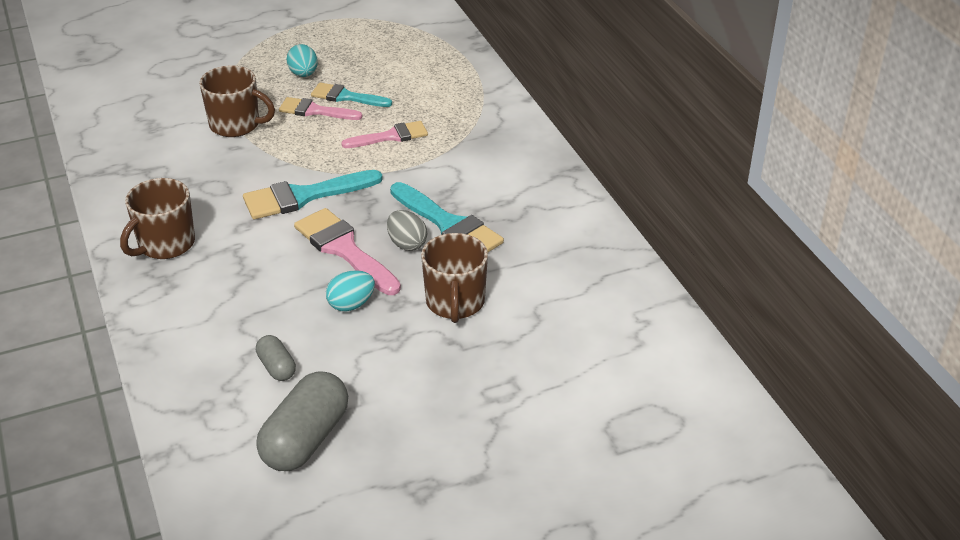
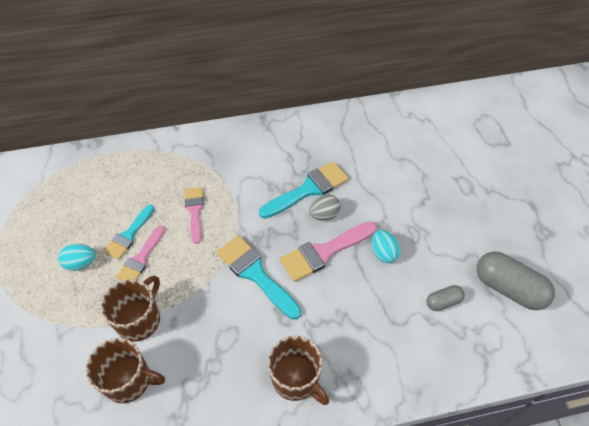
camera: 80 degrees left, 15 degrees up
(304, 196) = (255, 274): turquoise brush -> turquoise brush turned 150 degrees clockwise
(455, 302) = (387, 196): brown mug -> brown mug (129, 380)

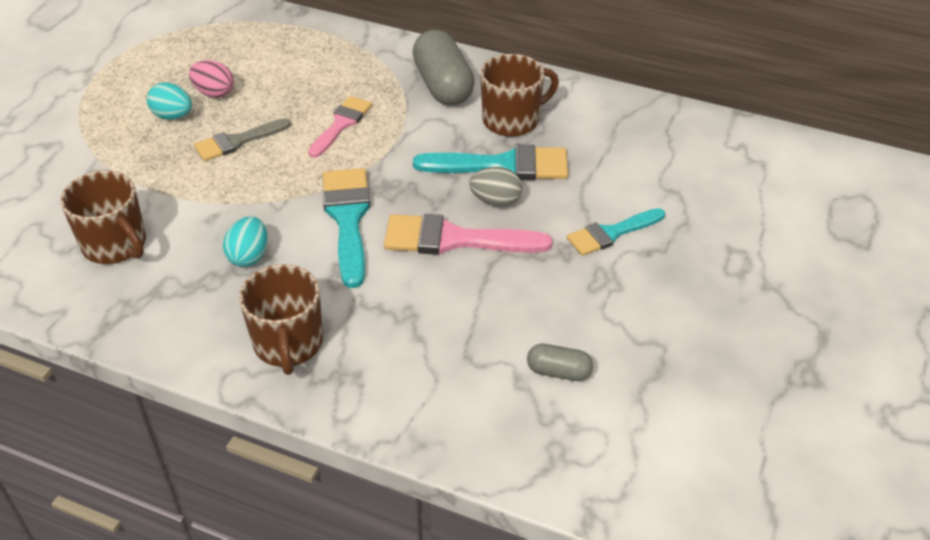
camera: 35 degrees right, 10 degrees down
(93, 231) = (214, 93): none -> pink egg
(129, 235) = (247, 113): turquoise brush -> turquoise brush (611, 233)
(139, 320) = (179, 197): brown mug -> brown mug (512, 120)
(141, 258) = (237, 141): pink brush -> grey brush
(383, 253) = (532, 278): turquoise egg -> turquoise egg (249, 256)
(508, 288) = (672, 408): grey capsule -> grey capsule (443, 86)

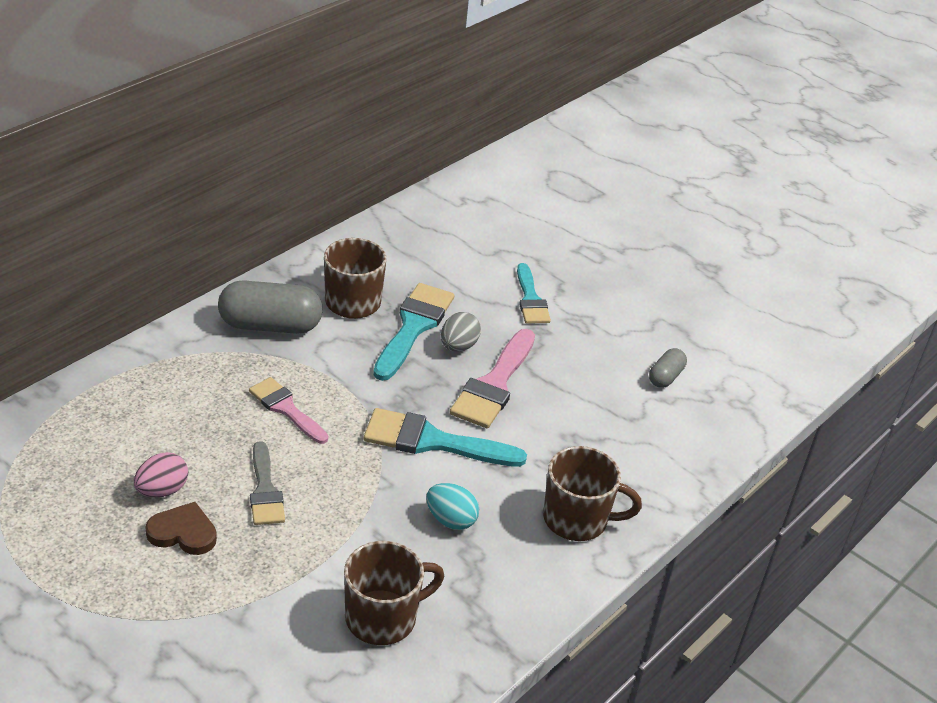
camera: 75 degrees left, 5 degrees down
(173, 116) = (183, 532): turquoise egg -> brown heart

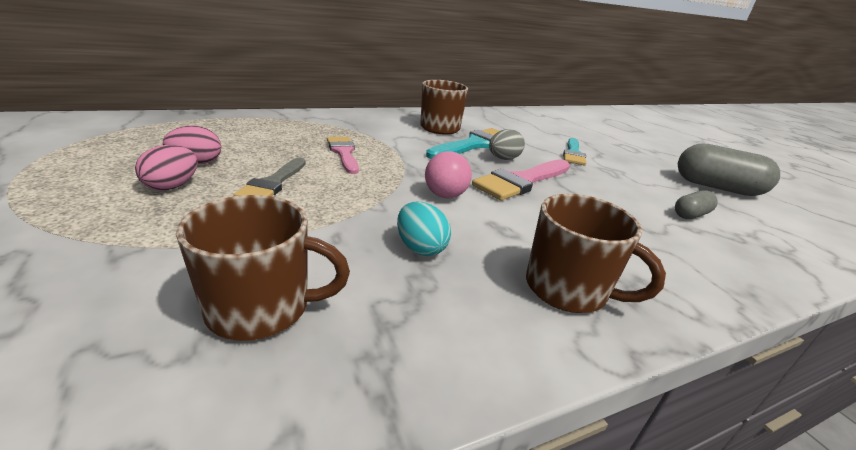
camera: 25 degrees right, 10 degrees down
(183, 532) = (172, 186): brown heart -> pink egg
(270, 325) = (375, 123): grey capsule -> grey capsule (717, 187)
(433, 441) = (445, 195): turquoise brush -> pink ball

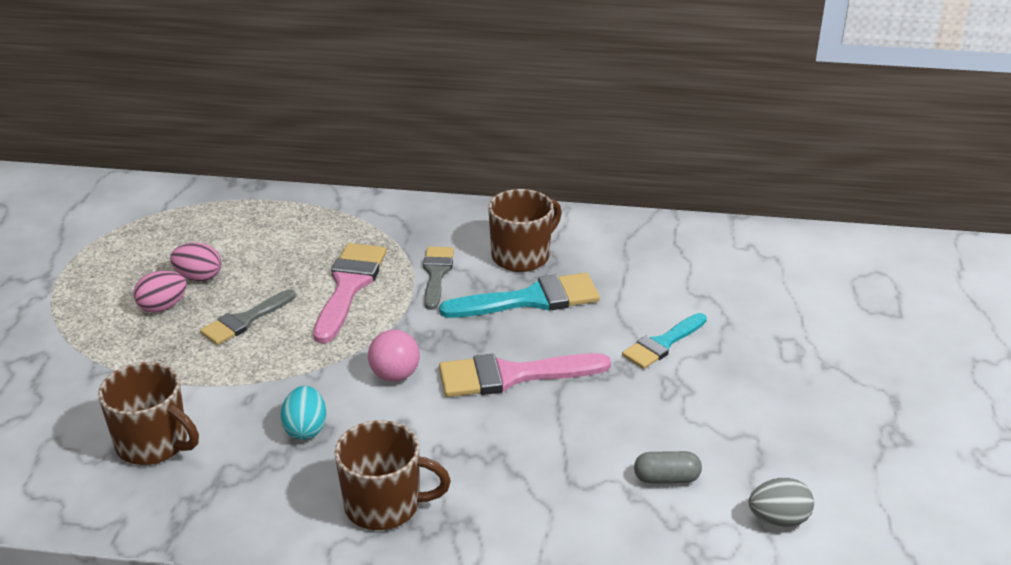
camera: 35 degrees right, 5 degrees up
(343, 153) = (349, 286): pink brush -> pink brush, size x1.53
(399, 140) = (436, 274): none -> grey brush
(503, 159) = (538, 333): grey egg -> grey egg (778, 519)
(567, 289) = (384, 505): brown mug -> brown mug turned 60 degrees counterclockwise
(717, 187) = (802, 454): grey capsule -> none

